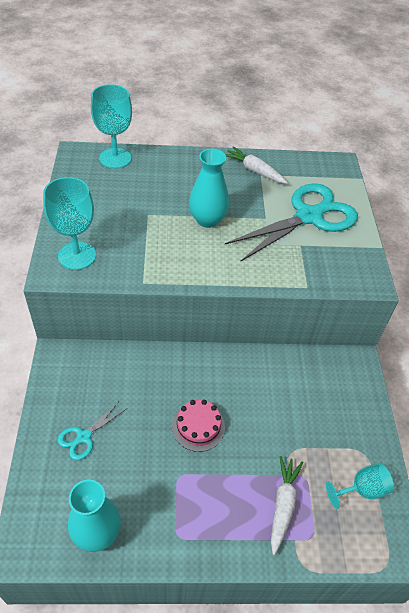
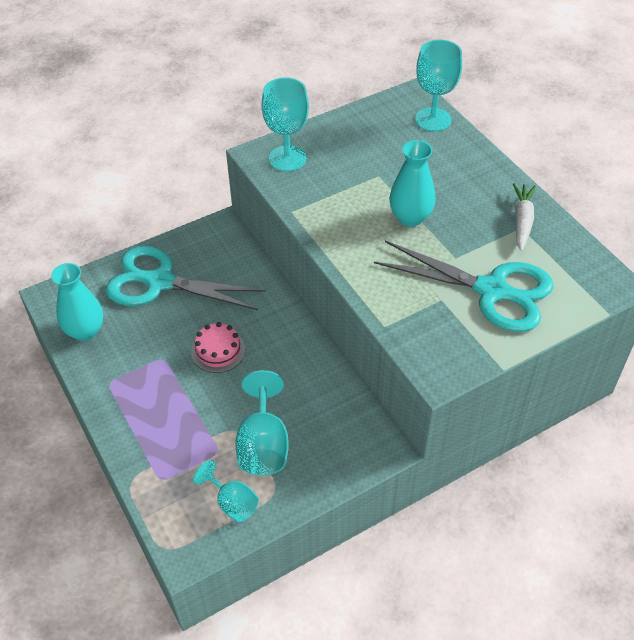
camera: 65 degrees right, 0 degrees up
(83, 437) = (159, 282): turquoise scissors -> turquoise scissors, size x2.23
(283, 505) = (179, 444): white carrot -> none
(315, 440) = (263, 445): none -> turquoise goblet

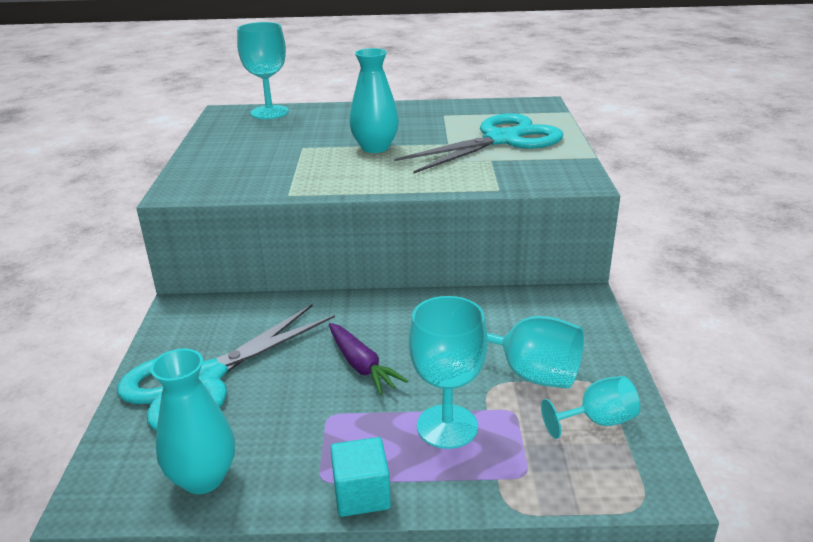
camera: 60 degrees left, 20 degrees down
(107, 406) = (361, 494): none -> turquoise cube
(218, 351) = (361, 365): pink cake -> purple carrot
(287, 158) = (209, 179): turquoise goblet -> turquoise goblet (447, 426)
(522, 221) = (436, 113): white carrot -> none

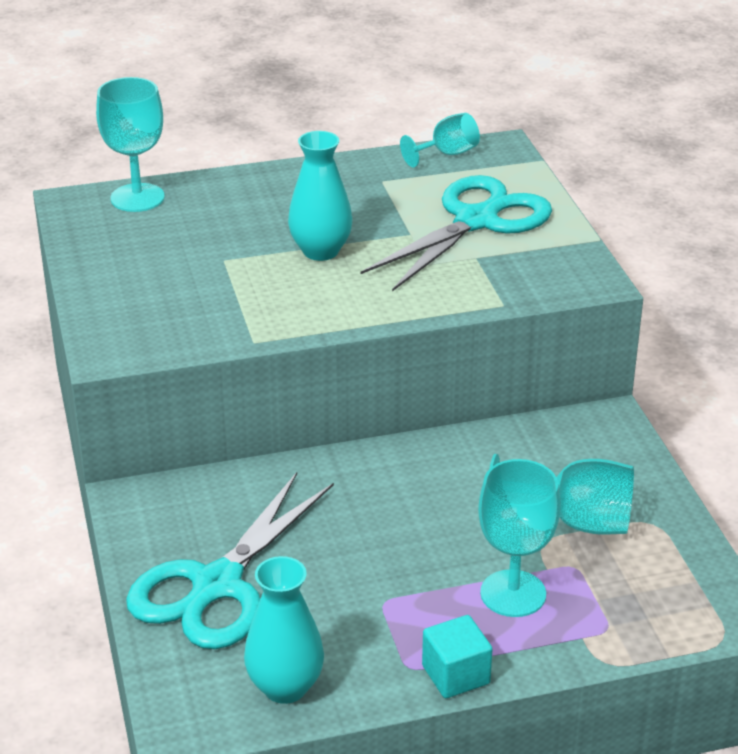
camera: 15 degrees left, 5 degrees up
(361, 365) = (391, 540): purple carrot -> none
(597, 421) = (663, 564): turquoise goblet -> turquoise goblet (447, 154)

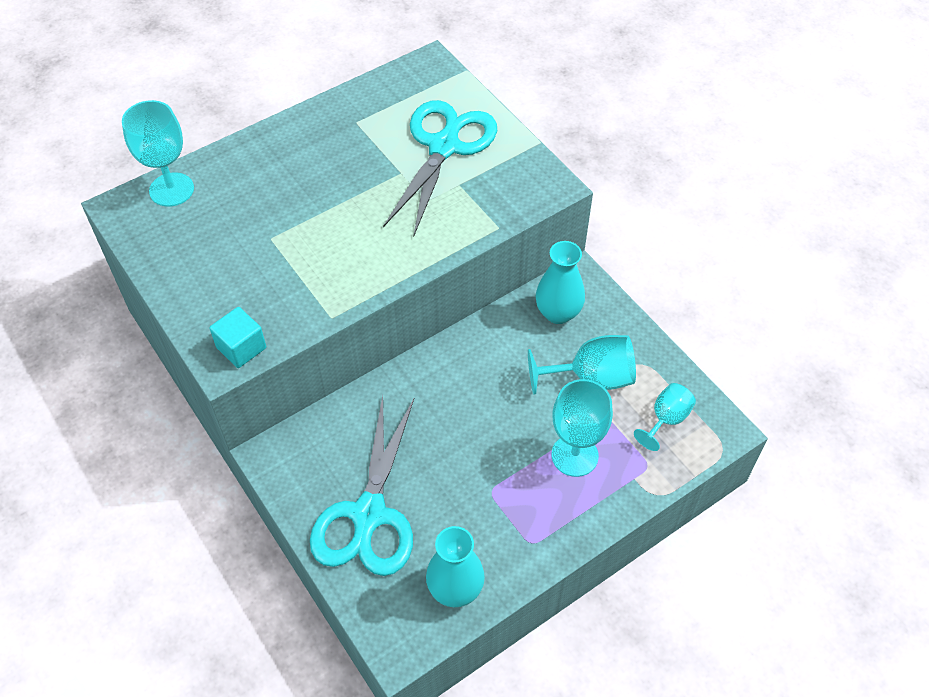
camera: 20 degrees left, 20 degrees up
(320, 251) = (341, 209): turquoise vase -> turquoise vase (558, 313)
(447, 154) = (393, 81): turquoise goblet -> turquoise goblet (666, 419)
(456, 675) = (565, 539): turquoise cube -> turquoise cube (241, 348)

